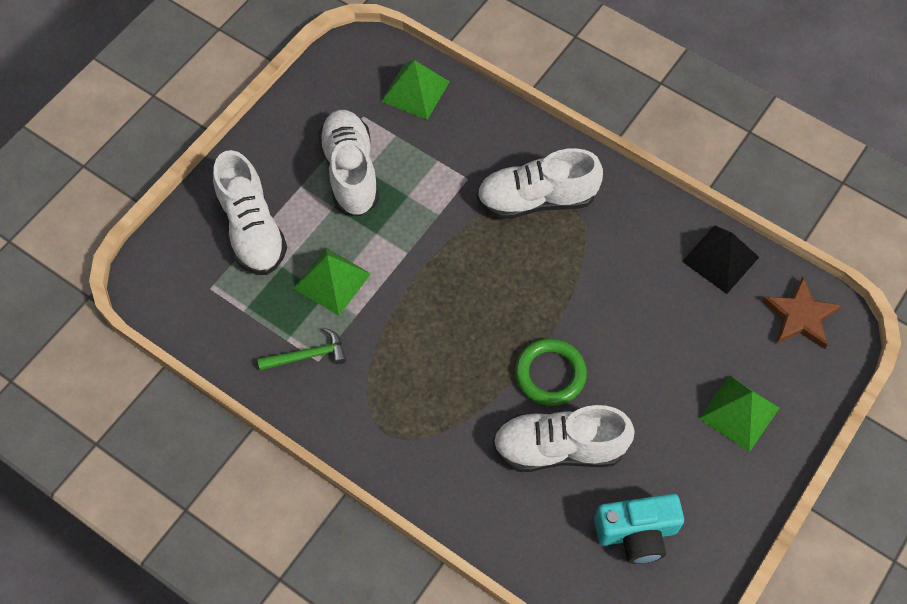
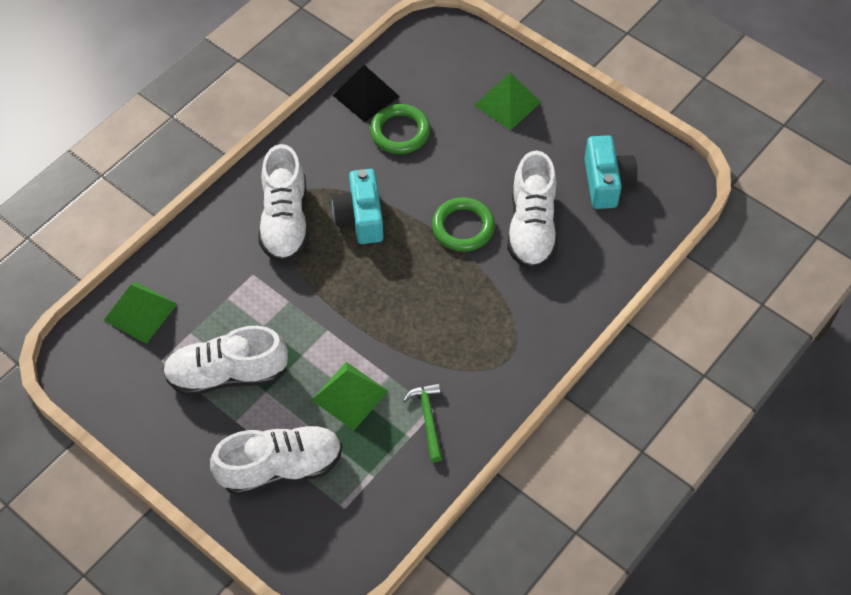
camera: 85 degrees left, 5 degrees down
(550, 270) = (360, 218): none -> turquoise camera
(674, 299) = (400, 132): none -> green ring
(800, 316) = (425, 52): brown star -> none

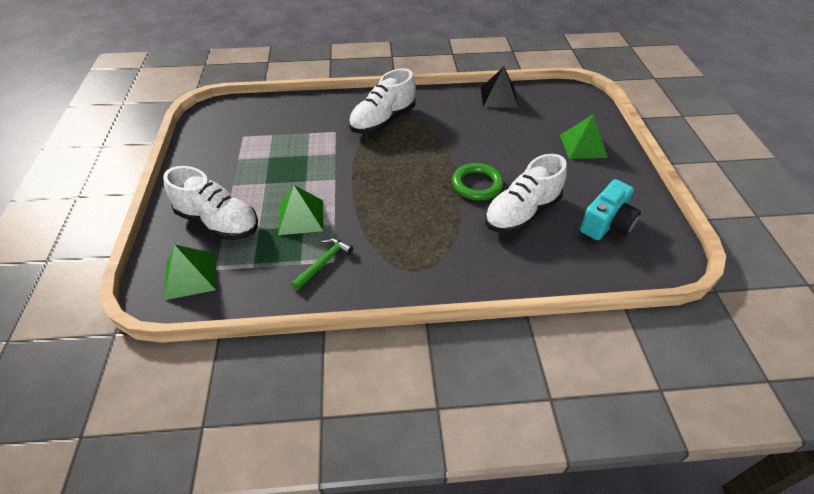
camera: 45 degrees right, 10 degrees down
(140, 312) = (265, 112): green pyramid -> green pyramid (190, 276)
(227, 374) = (260, 162): white shoe -> none
(360, 218) = (423, 143): turquoise camera -> none
(400, 132) = (497, 122): green ring -> none

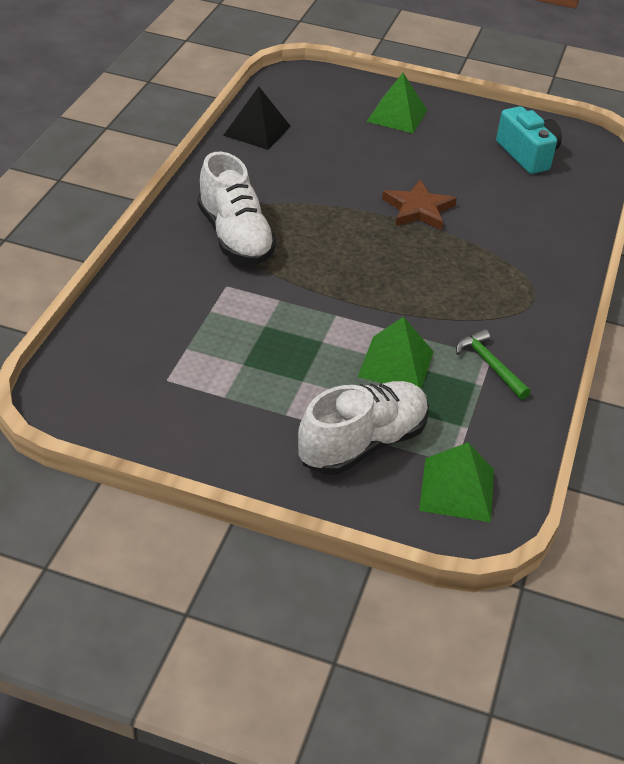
camera: 70 degrees left, 5 degrees down
(477, 185) = (418, 209): green ring -> brown star
(522, 213) = (483, 198): white shoe -> none

